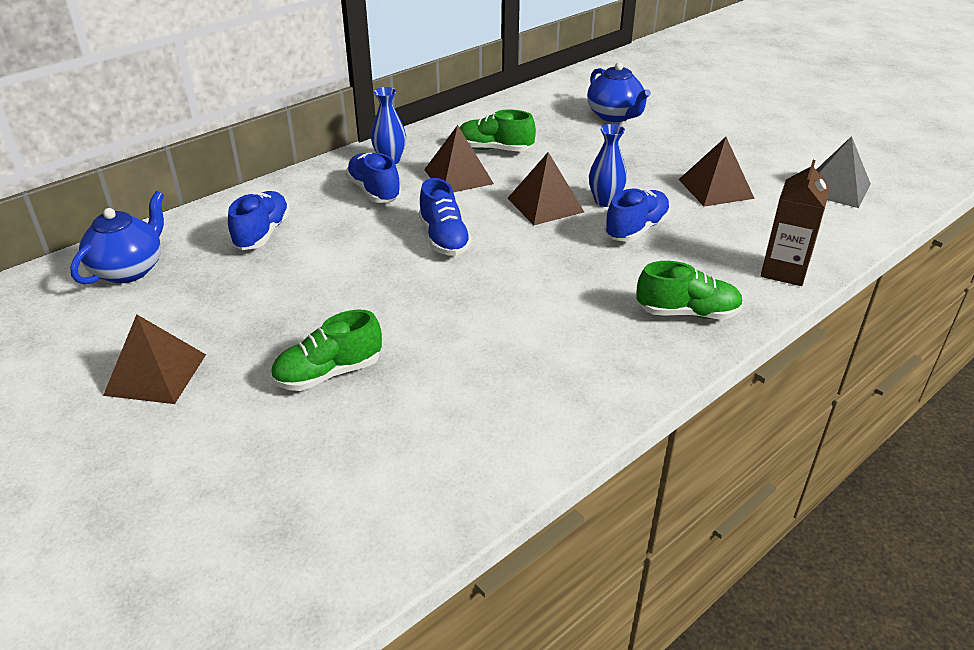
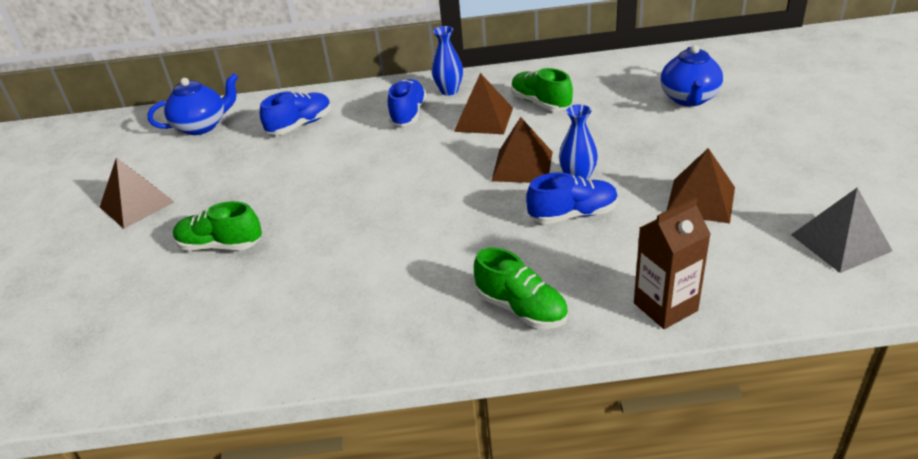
camera: 40 degrees right, 0 degrees up
(444, 239) = (410, 170): blue shoe -> none

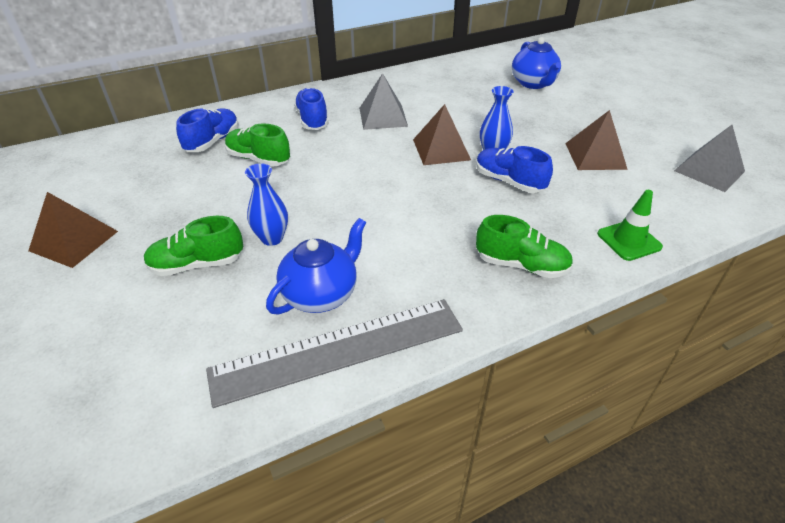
camera: 25 degrees left, 5 degrees up
(202, 126) = (106, 155): blue teapot -> blue teapot (321, 294)
(292, 351) = (338, 350): none -> grey ruler
(449, 91) = (337, 97): blue vase -> blue vase (272, 238)
(483, 119) = (383, 116): brown pyramid -> grey pyramid
(540, 103) = (422, 98): green shoe -> green shoe (258, 159)
(573, 214) = (509, 181): blue shoe -> blue shoe turned 105 degrees counterclockwise
(665, 307) = (629, 240): brown carton -> green traffic cone

